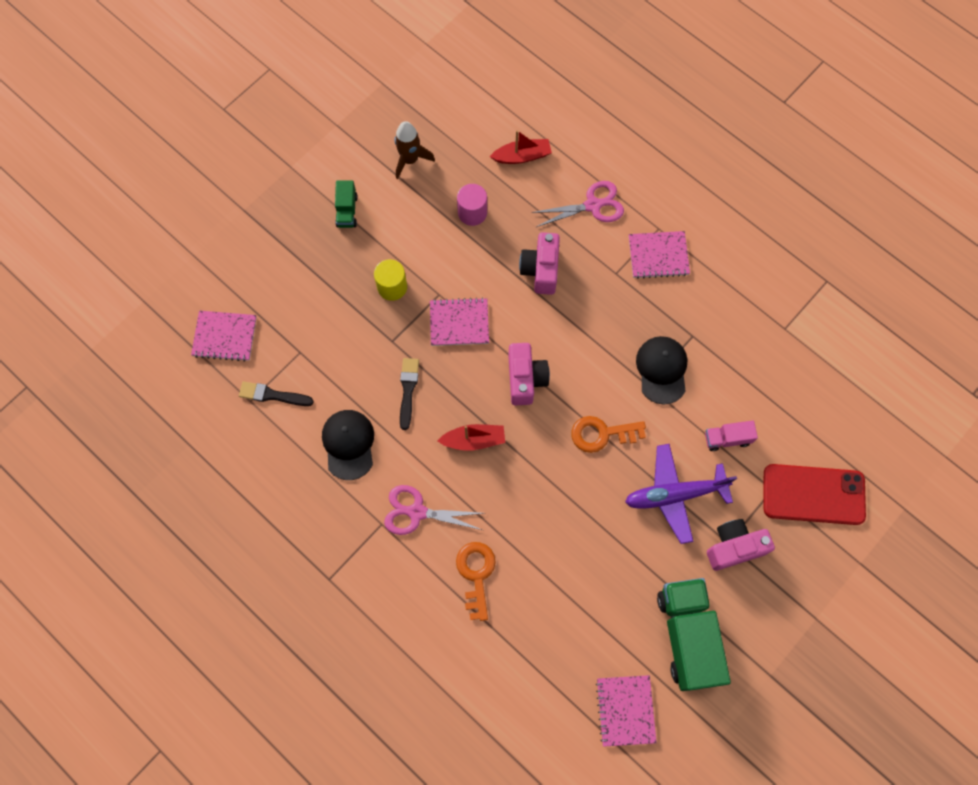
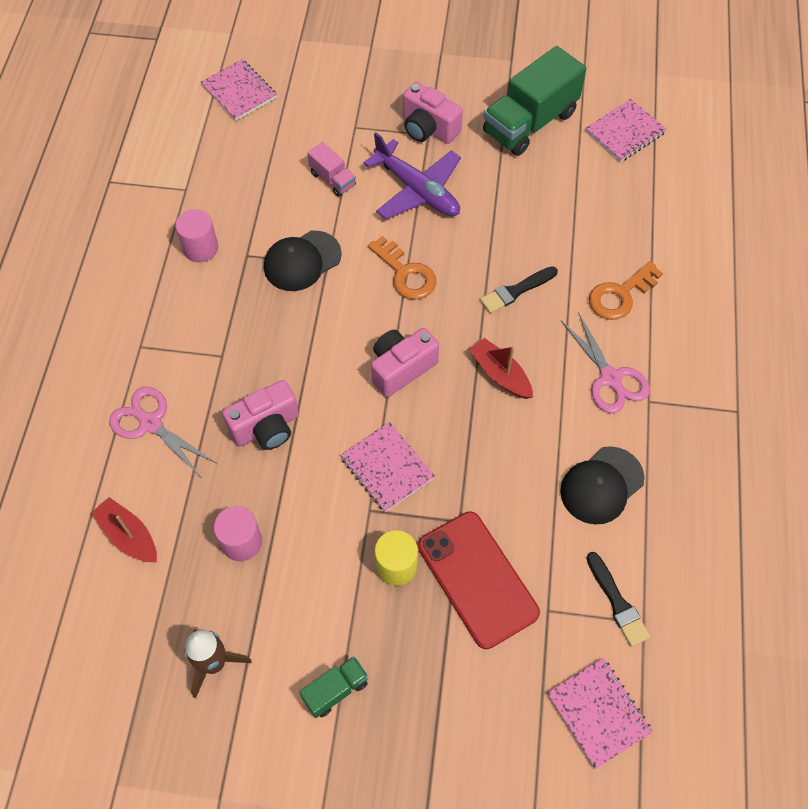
camera: 125 degrees left, 10 degrees down
(408, 390) = (499, 468): black brush -> black brush (516, 291)
(658, 255) = (174, 330): pink notebook -> pink notebook (239, 91)
(719, 309) = (200, 248): none -> pink cylinder
(813, 494) = (336, 99): red phone -> red phone (477, 579)

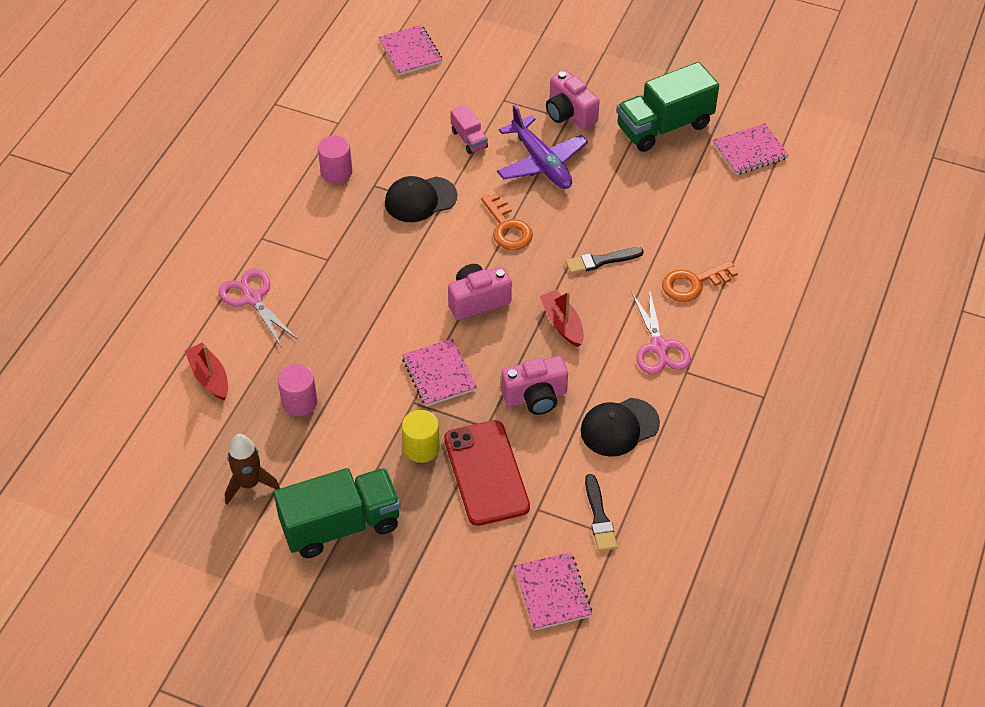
camera: 15 degrees right, 10 degrees down
(266, 427) = (347, 322): pink camera -> pink camera (535, 397)
(335, 690) = (341, 525): green truck -> green truck, size x2.09

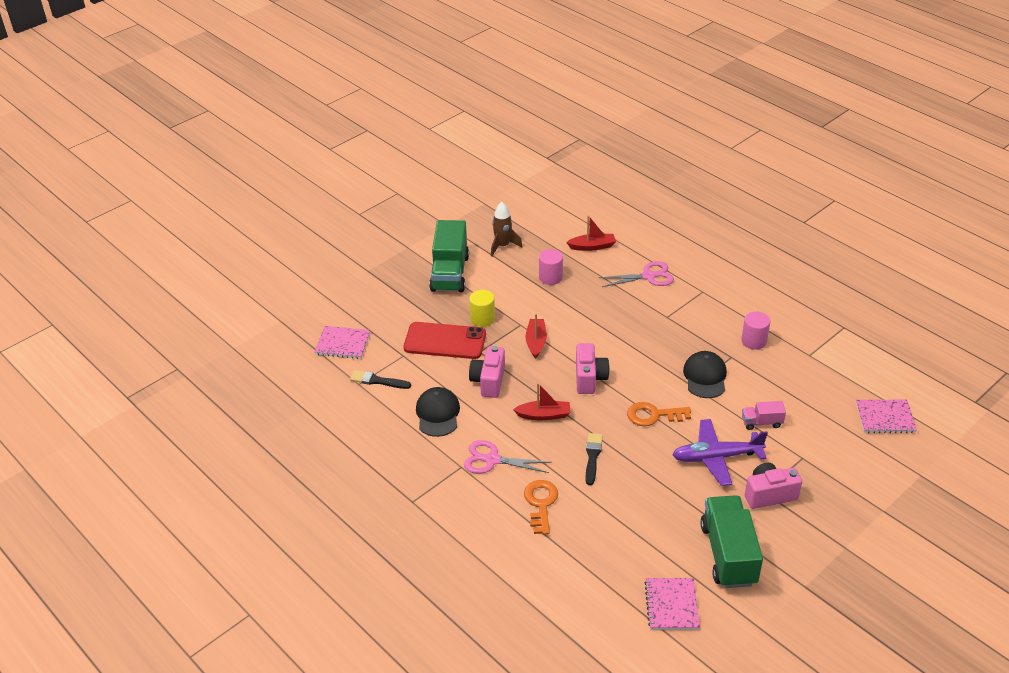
camera: 115 degrees right, 10 degrees down
(439, 374) = (536, 342): pink notebook -> red boat

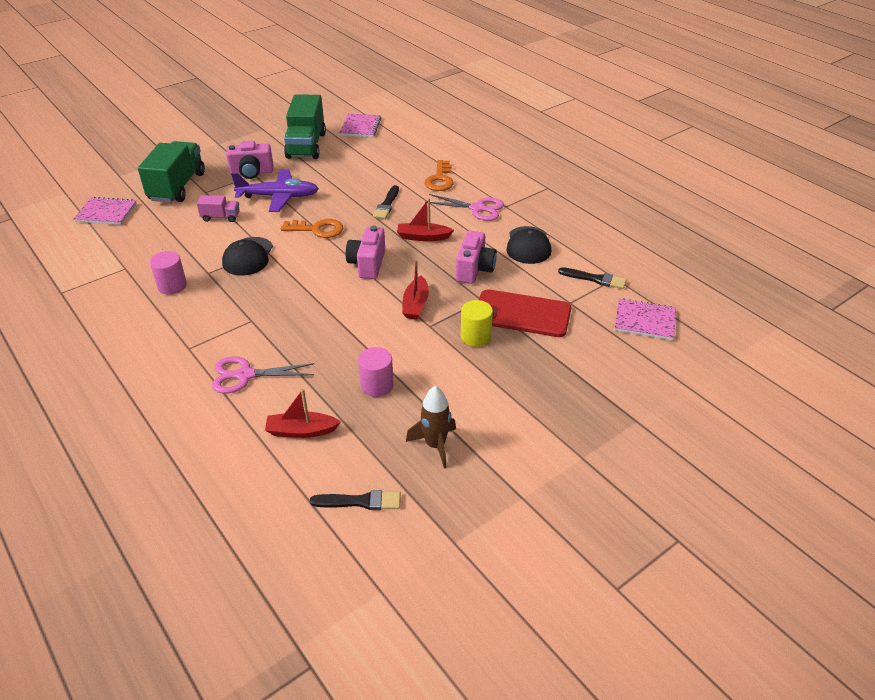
camera: 175 degrees left, 0 degrees up
(450, 273) = (516, 405): green truck -> green truck (177, 187)
(542, 215) = (360, 501): none -> black brush

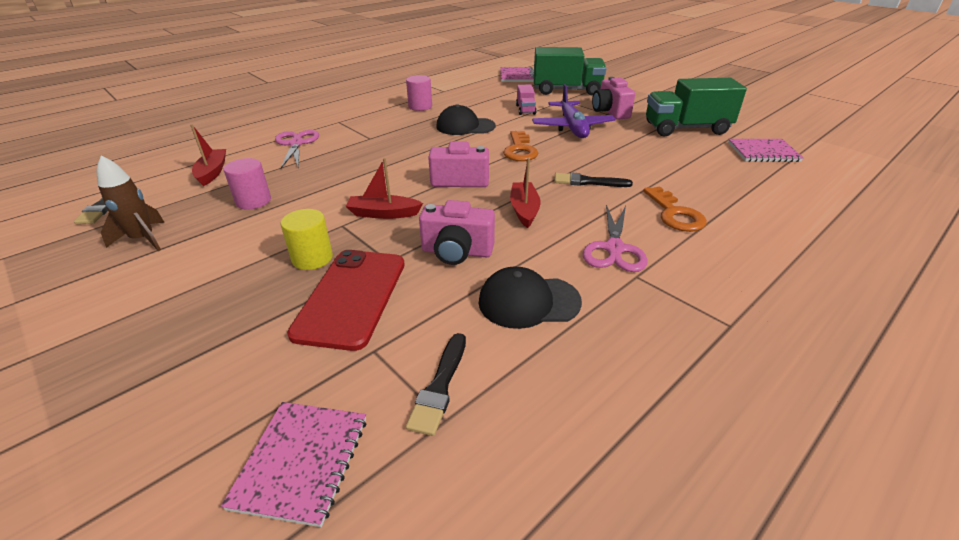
camera: 85 degrees right, 5 degrees down
(440, 179) = (675, 214): orange key -> orange key turned 105 degrees counterclockwise

